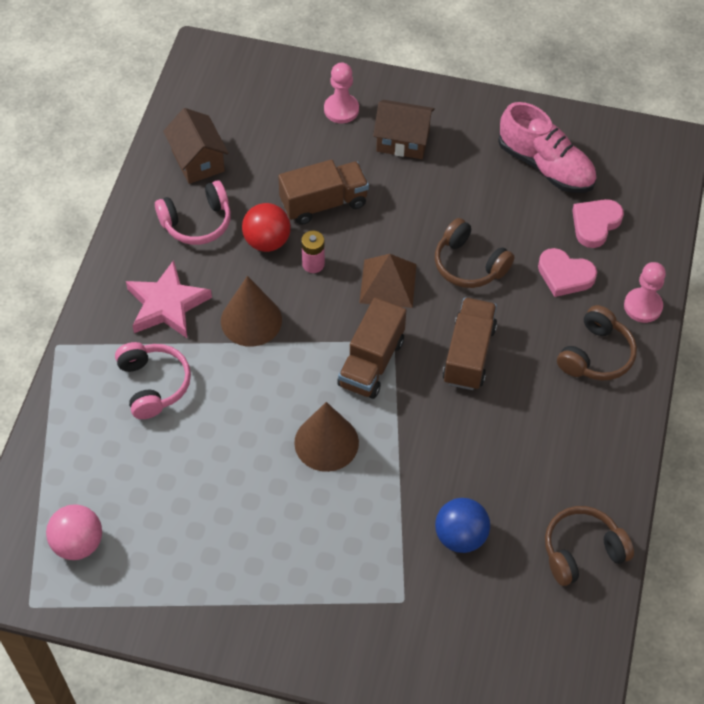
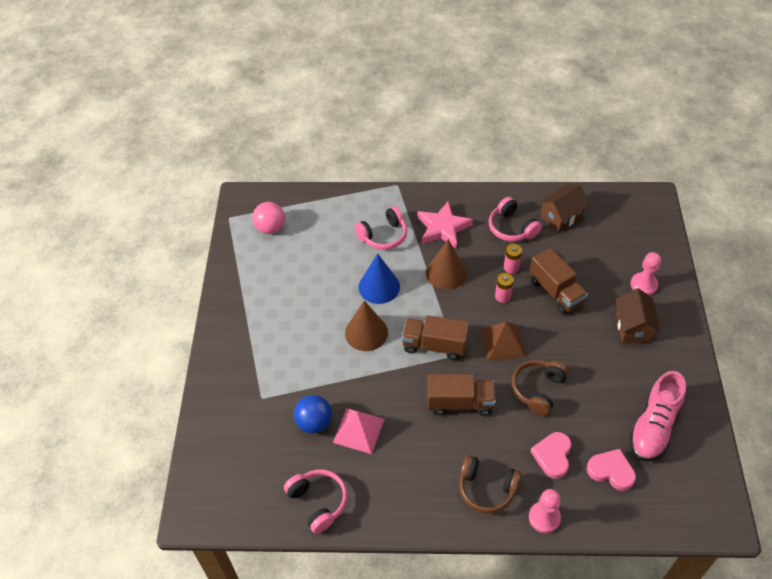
camera: 80 degrees right, 5 degrees down
(249, 410) = (379, 286): none -> blue cone
(267, 241) = (511, 267): red ball -> pink battery
(484, 482) = (359, 430): none -> pink pyramid
(582, 551) = (318, 502): brown headphones -> pink headphones

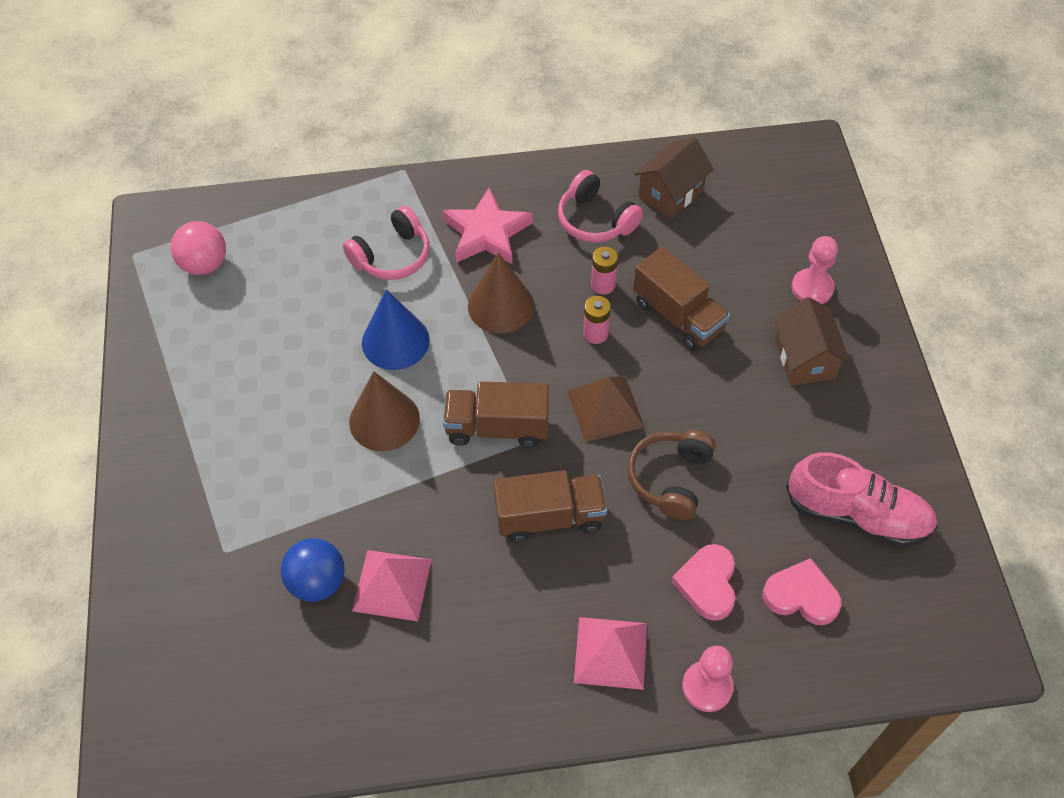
camera: 10 degrees left, 5 degrees up
(318, 502) = (340, 715): pink headphones -> none
(487, 488) = (611, 652): brown headphones -> pink pyramid
(654, 426) = (857, 514): pink shoe -> pink shoe turned 90 degrees counterclockwise

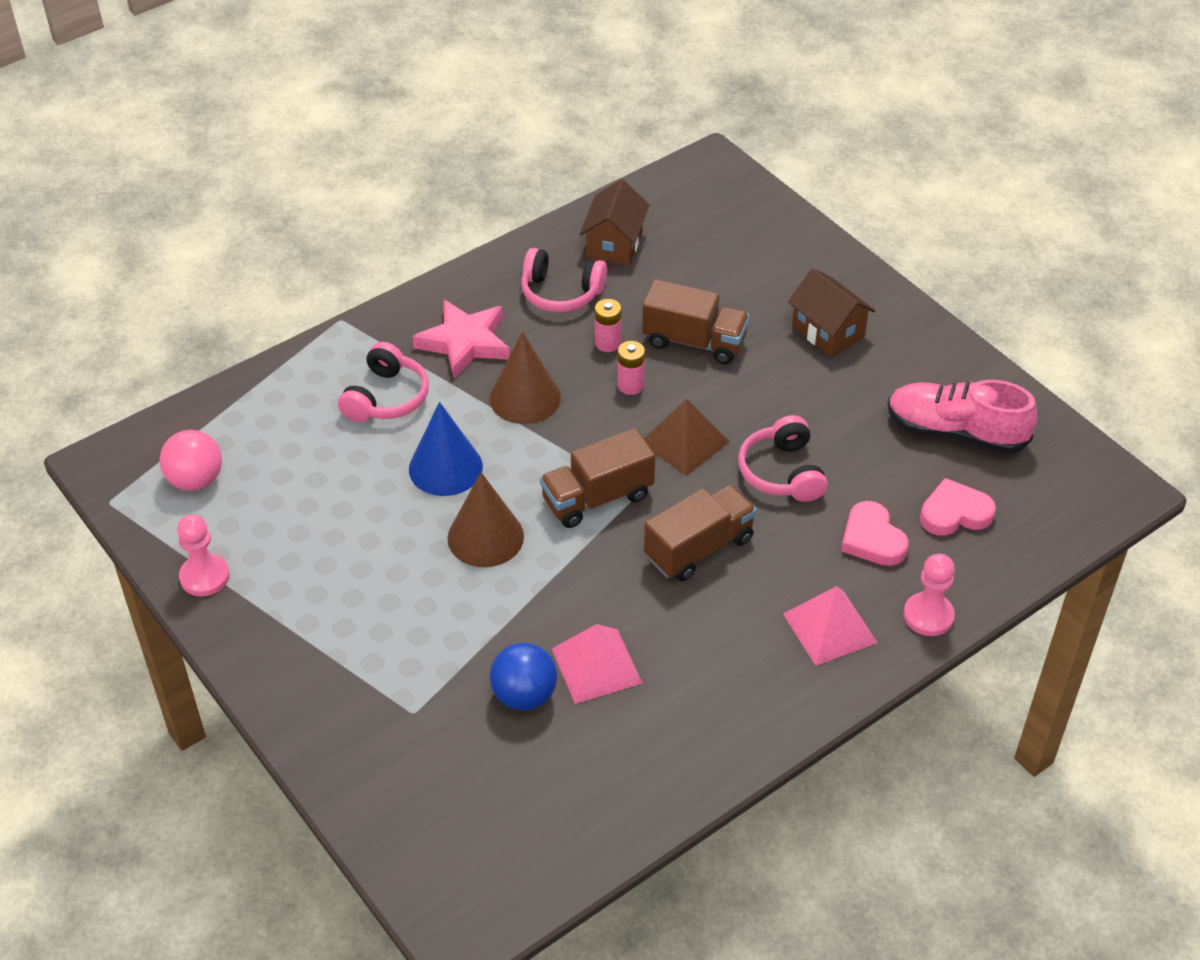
camera: 30 degrees left, 10 degrees down
(671, 479) = (782, 472): brown headphones -> pink headphones
(812, 288) = (794, 274): pink pawn -> pink pawn (205, 577)
(857, 514) = (955, 432): pink shoe -> pink shoe turned 150 degrees counterclockwise

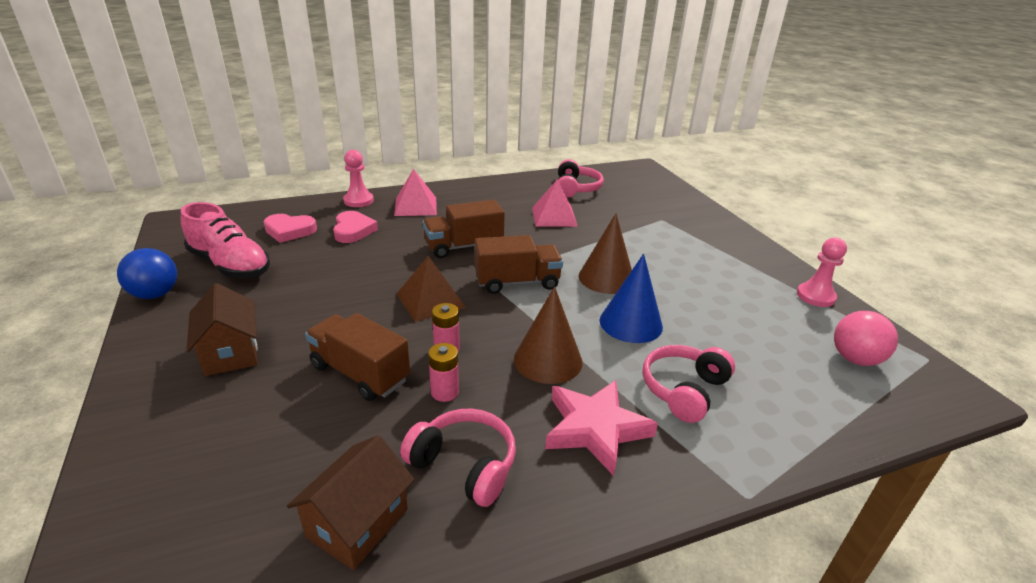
camera: 165 degrees left, 15 degrees down
(524, 695) = (598, 214): blue ball -> blue ball (155, 294)
(782, 472) = (375, 269): pink headphones -> pink headphones (575, 188)

